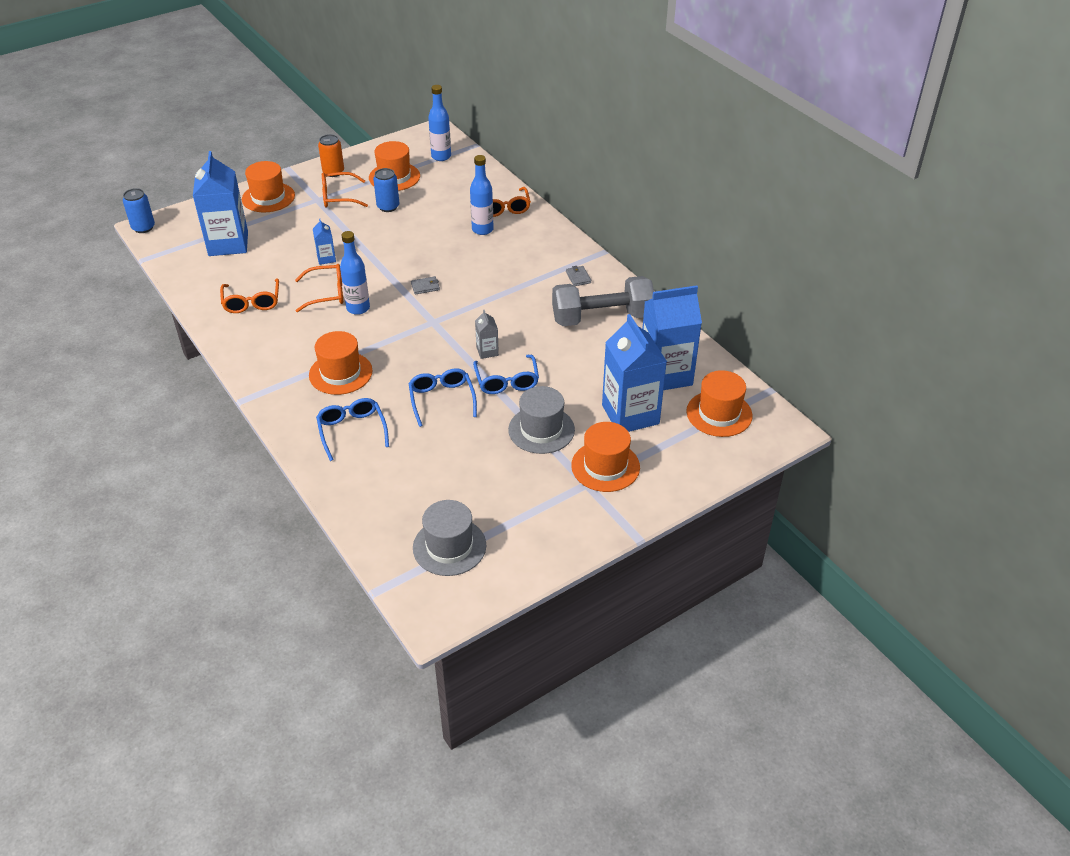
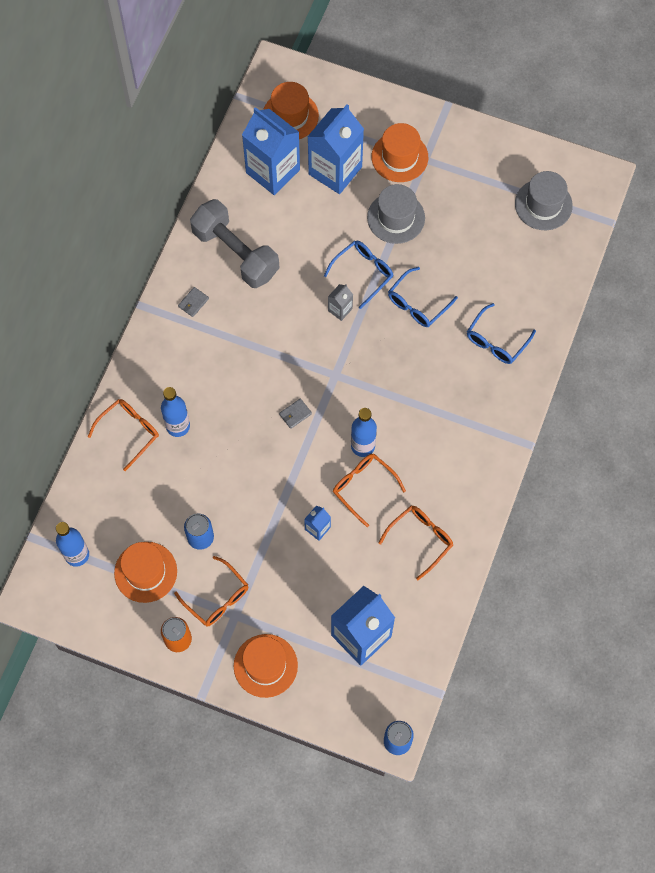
camera: 125 degrees left, 25 degrees up
(340, 373) = (446, 397): orange hat -> none
(425, 287) = (295, 414): grey wallet -> grey wallet turned 75 degrees counterclockwise

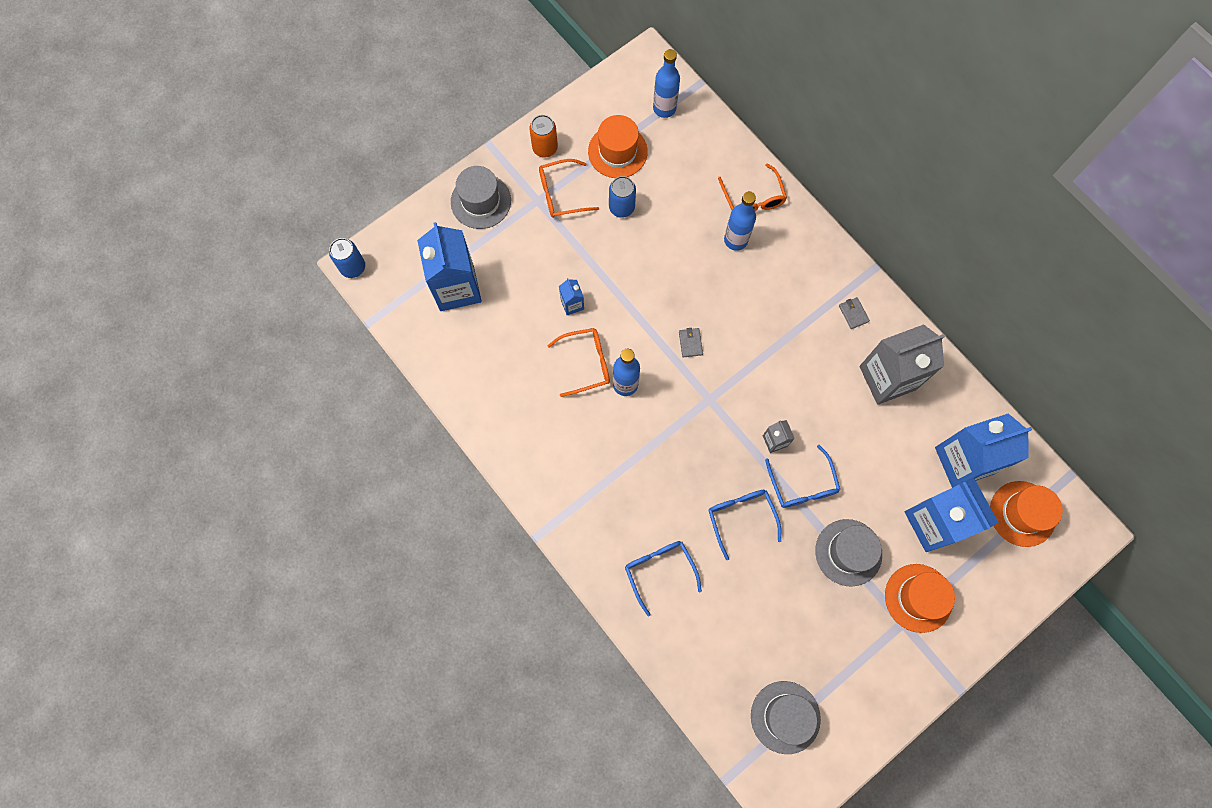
camera: 120 degrees right, 5 degrees up
(235, 253) = (887, 378): grey dumbbell -> grey carton
(265, 665) = (481, 201): orange hat -> grey hat
(420, 539) = (508, 384): orange glasses -> none

